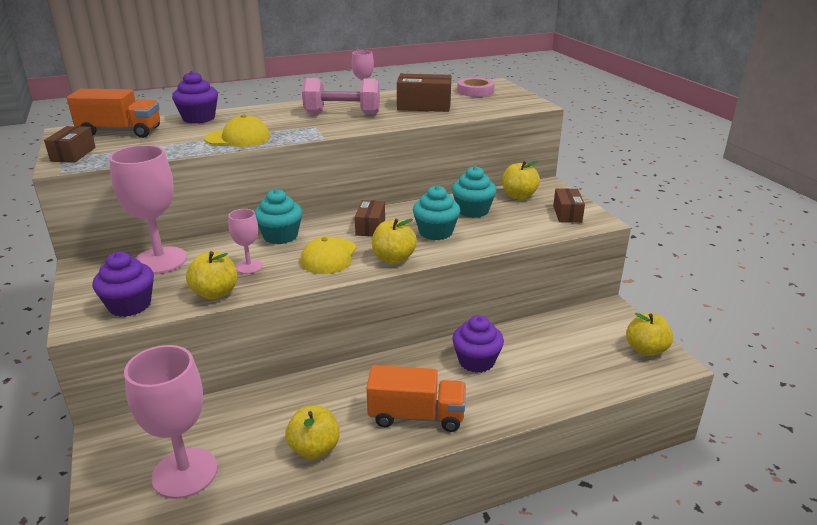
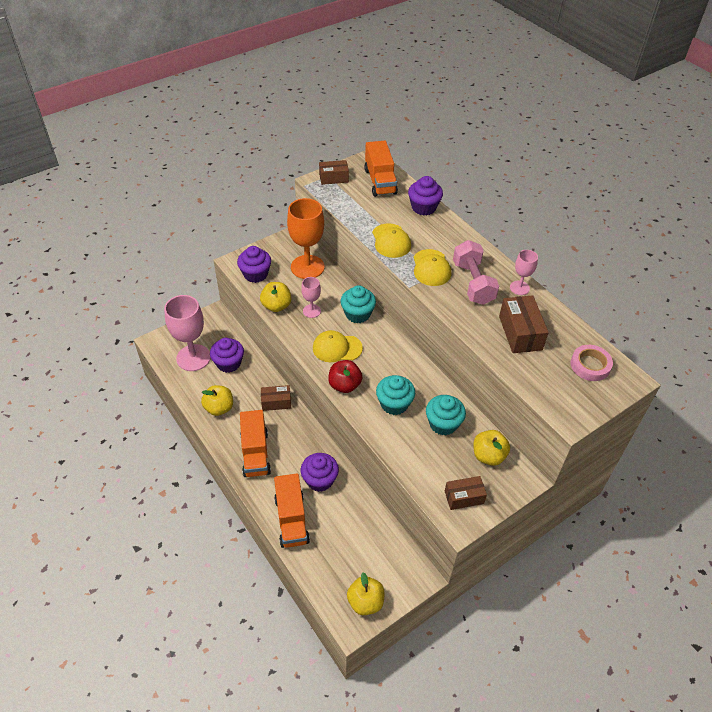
camera: 75 degrees right, 20 degrees up
(160, 260) = (307, 267): pink goblet -> orange goblet
(227, 428) = (228, 363): none -> purple cupcake
(303, 126) = (431, 268): none -> yellow cap
(370, 227) = (388, 361): brown box -> brown box (276, 402)
(393, 258) = (344, 385): yellow apple -> red apple
(533, 393) = (291, 519): none -> orange truck

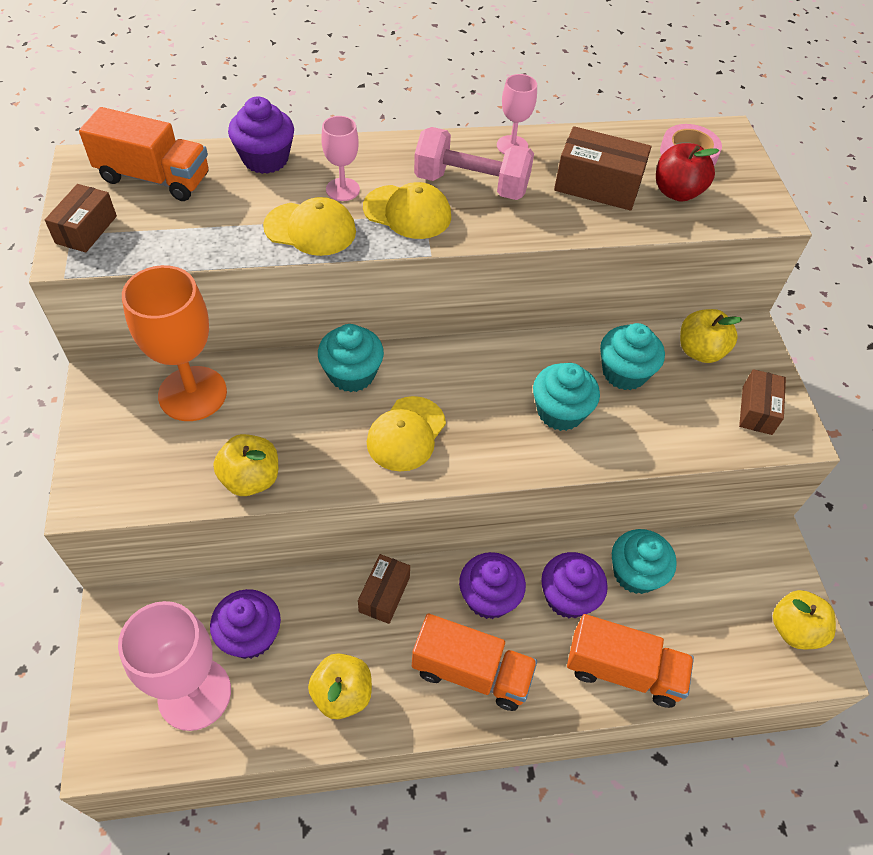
camera: 65 degrees left, 5 degrees up
(255, 274) = (146, 479): purple cupcake -> purple cupcake (489, 597)
(311, 311) = (300, 432): pink goblet -> pink goblet (342, 189)
(344, 385) = (489, 458): red apple -> red apple (677, 192)
(353, 507) = (635, 573): none -> turquoise cupcake

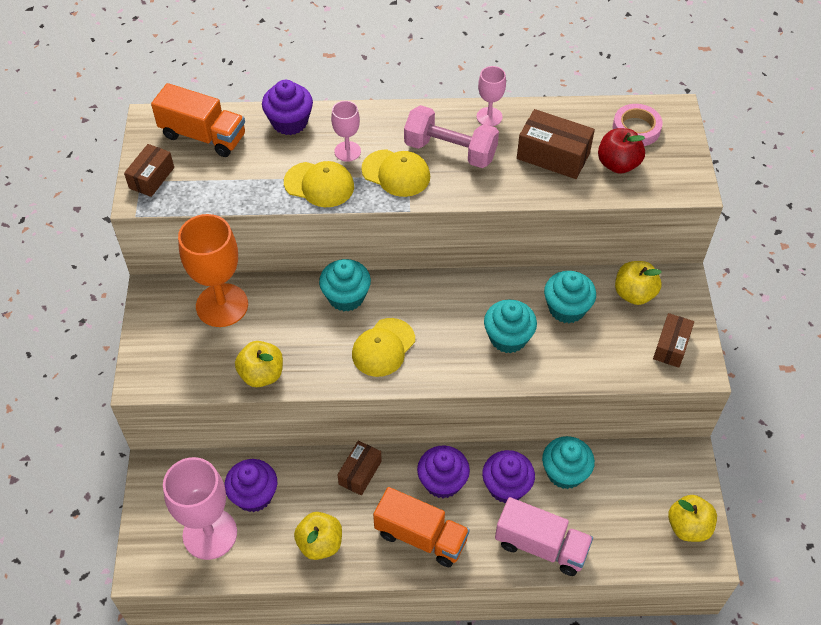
camera: 10 degrees right, 0 degrees up
(623, 670) = (541, 546): orange truck -> pink truck

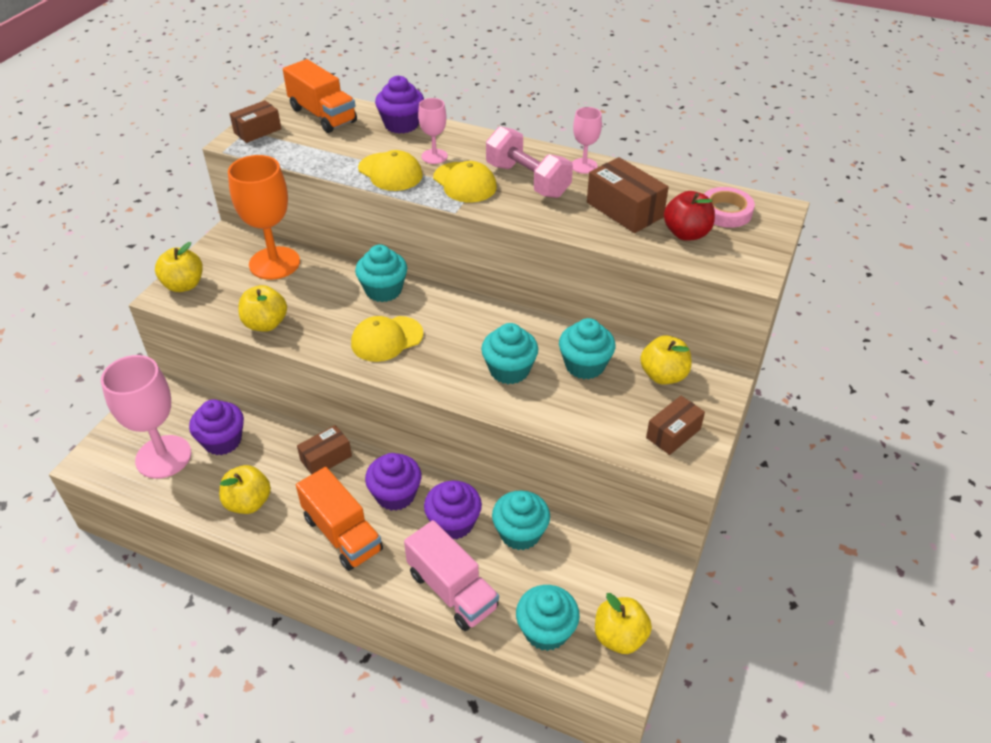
camera: 25 degrees right, 10 degrees down
(150, 363) = (184, 285): none -> yellow apple
(632, 547) = (546, 630): none -> turquoise cupcake

